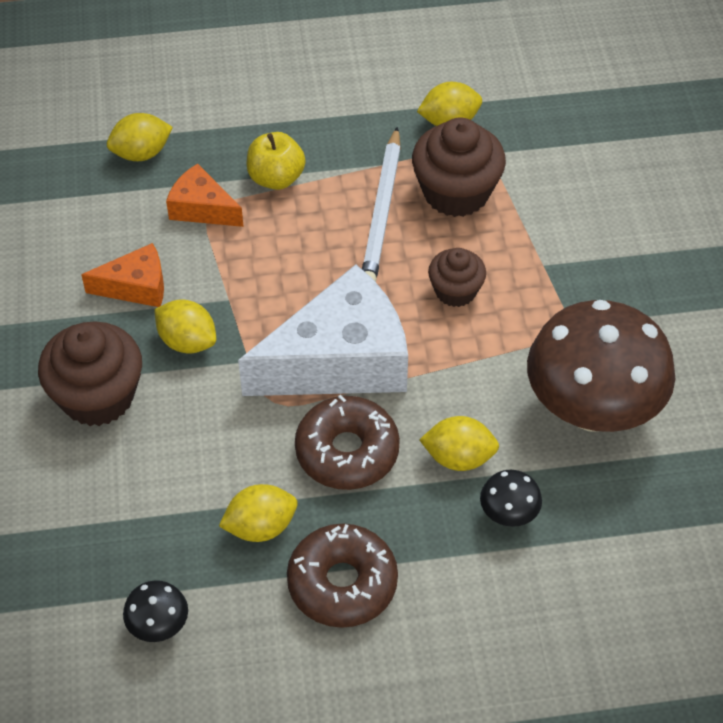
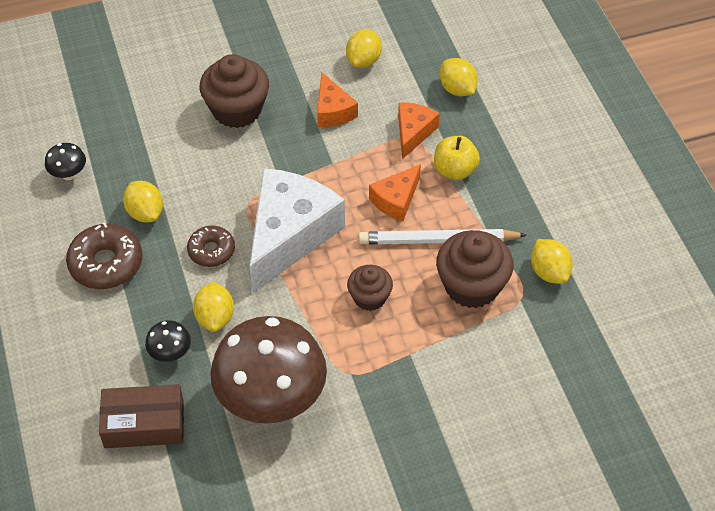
camera: 80 degrees right, 0 degrees up
(187, 341) = (290, 147): yellow lemon -> yellow lemon (363, 61)
(309, 243) = (396, 200): none -> orange cheese
(340, 360) = (289, 235): white cheese -> white cheese turned 120 degrees counterclockwise
(347, 451) = (211, 251): brown donut -> brown donut, size x0.64
(614, 553) = (144, 424): none -> brown box

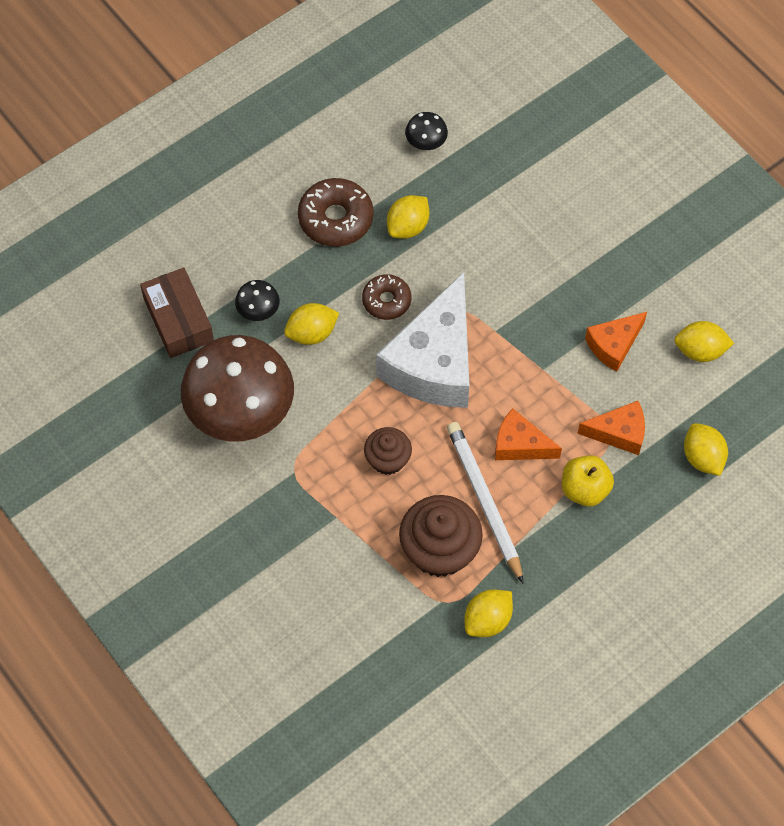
camera: 70 degrees right, 10 degrees up
(237, 110) = (573, 256): brown cupcake -> none
(289, 235) = (434, 362): white cheese -> white cheese turned 105 degrees clockwise
(457, 89) = (702, 457): yellow lemon -> yellow lemon turned 60 degrees counterclockwise

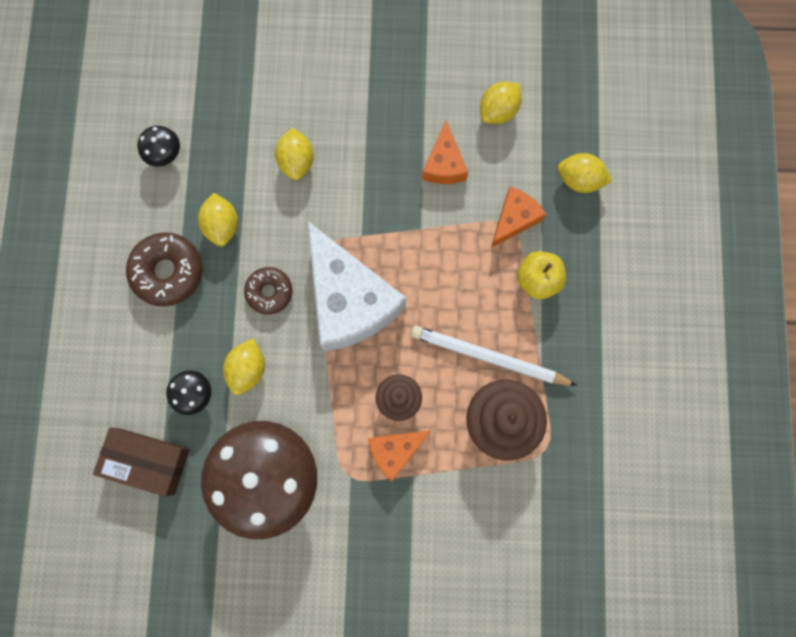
camera: 50 degrees left, 15 degrees up
(487, 620) = (582, 433): yellow lemon -> yellow lemon (296, 161)
(520, 445) = (466, 295): orange cheese -> orange cheese (395, 451)

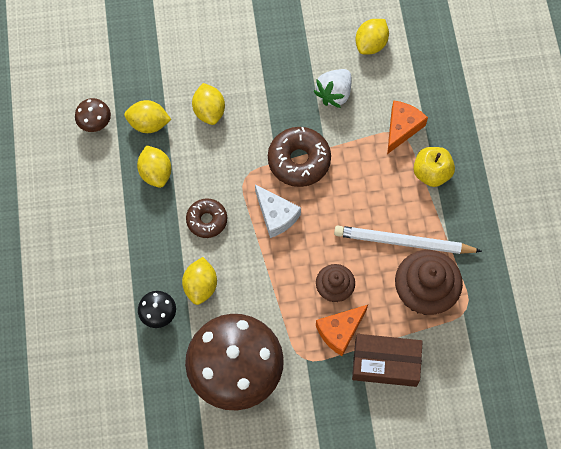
camera: 10 degrees left, 10 degrees down
(147, 461) = (128, 376): brown box -> brown box (385, 363)
(165, 154) = (95, 123): black mushroom -> brown mushroom
(168, 272) = (116, 218): brown donut -> brown donut (299, 160)
(349, 300) = (276, 215): white cheese -> white cheese, size x0.50
(444, 164) = (334, 93): orange cheese -> white strawberry
(579, 180) = (450, 88): yellow lemon -> yellow lemon (149, 124)

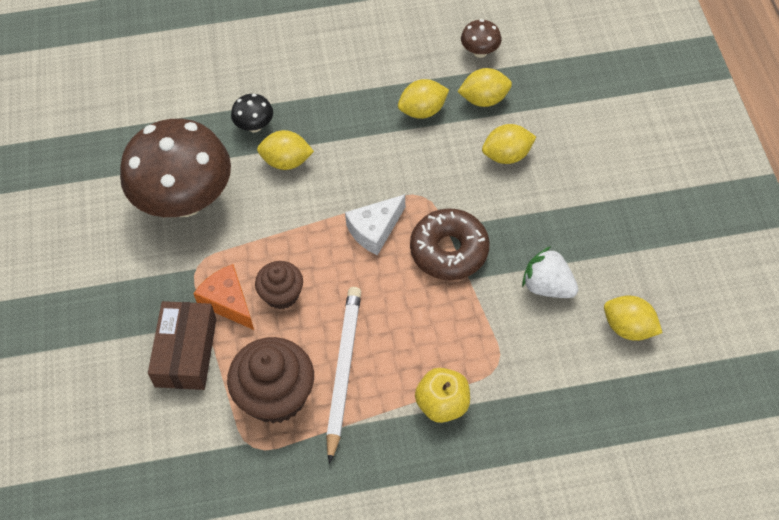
camera: 90 degrees right, 10 degrees down
(149, 124) = (484, 99): yellow lemon -> yellow lemon turned 75 degrees clockwise
(207, 220) = (366, 162): brown donut -> none
(402, 128) = (506, 367): orange cheese -> none

